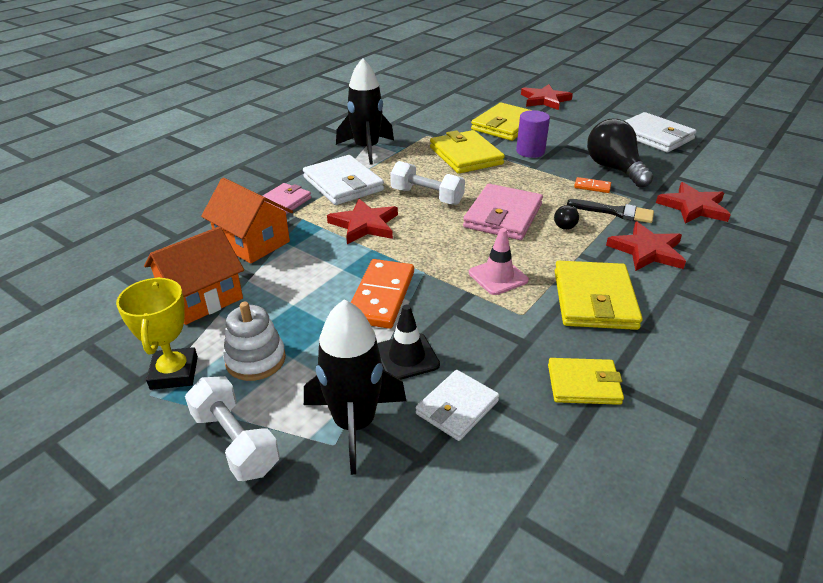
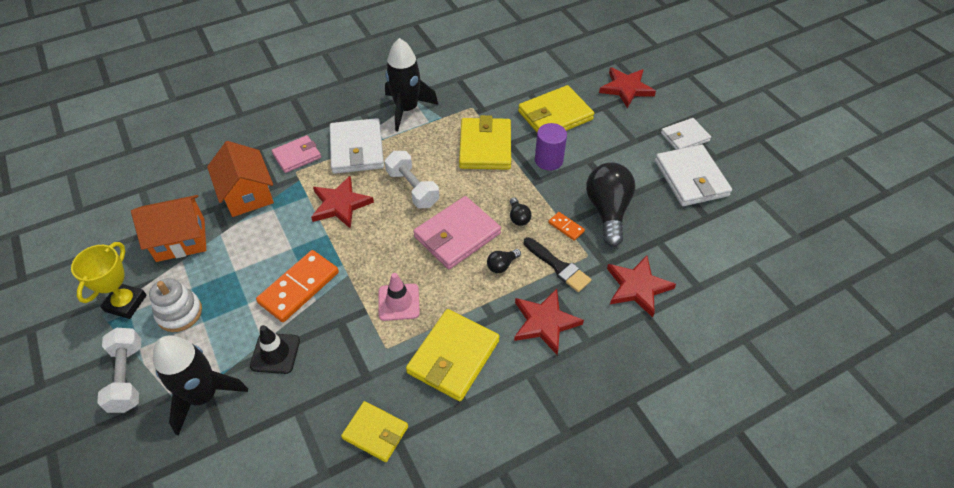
camera: 25 degrees right, 15 degrees up
(457, 407) = (275, 412): white wallet -> white wallet (684, 137)
(545, 191) = (518, 217): none -> black light bulb

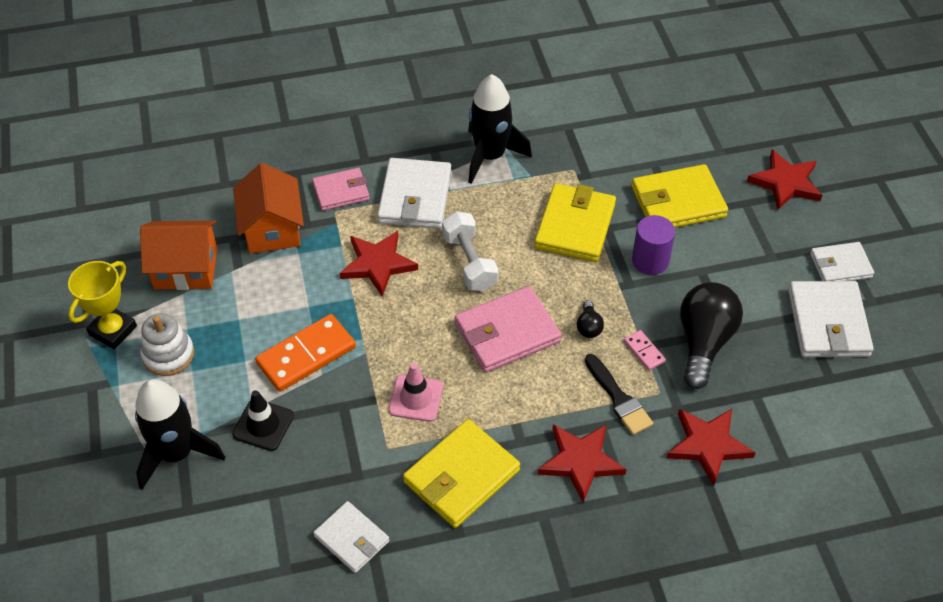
camera: 15 degrees right, 0 degrees up
(127, 377) = (100, 414): white dumbbell -> none
(375, 432) = (351, 539): yellow wallet -> white wallet
(502, 265) = (550, 382): black light bulb -> none
(566, 227) = (644, 351): orange domino -> pink domino

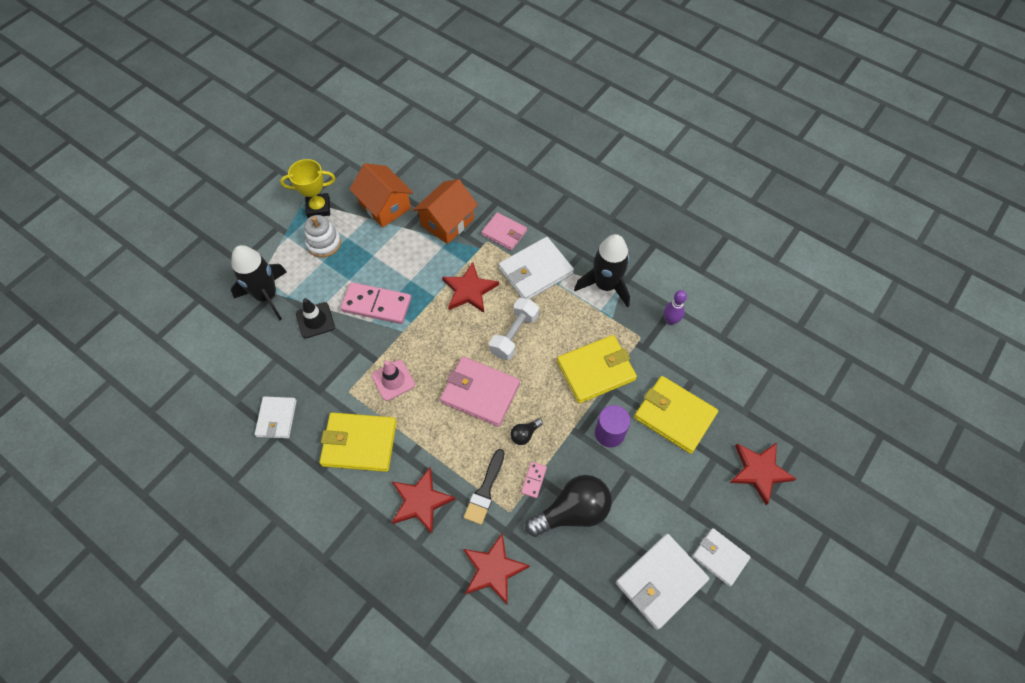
camera: 50 degrees right, 10 degrees up
(306, 355) = (376, 305): orange domino -> pink domino
(578, 137) = (670, 320): none -> purple bowling pin

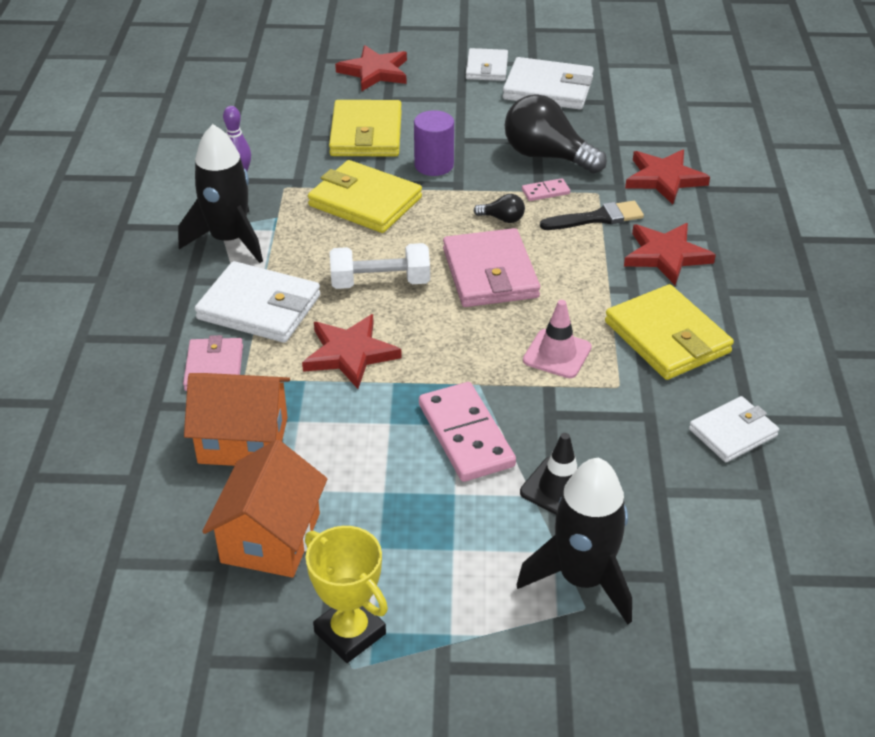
camera: 125 degrees left, 20 degrees down
(324, 243) = (417, 572): white stacking toy -> none

